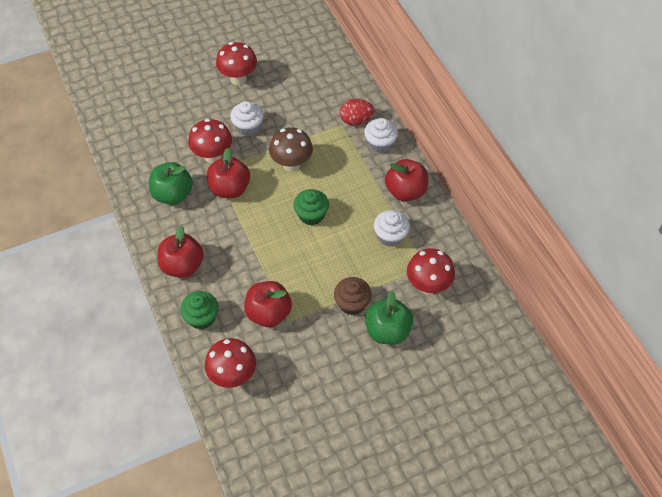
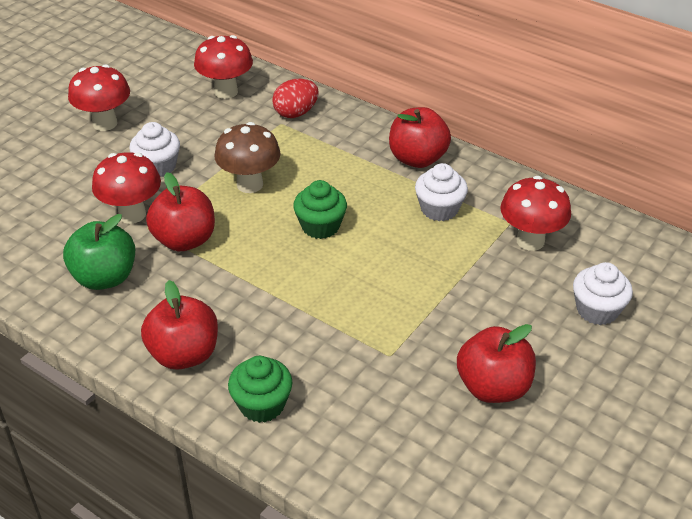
camera: 30 degrees left, 15 degrees down
(233, 375) = (366, 455): red mushroom -> red mushroom (226, 92)
(268, 313) = (354, 357): red apple -> red apple (493, 387)
(352, 303) = (455, 298): brown cupcake -> none
(380, 143) = (345, 125): white cupcake -> white cupcake (597, 310)
(387, 331) = (526, 308): green apple -> none

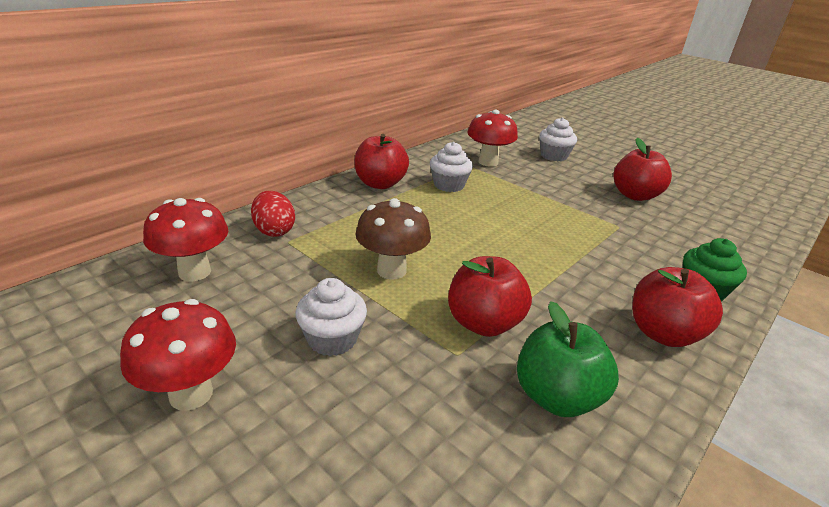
camera: 85 degrees left, 10 degrees down
(132, 214) = (430, 367): red mushroom -> none
(320, 226) = (465, 237): green cupcake -> none

